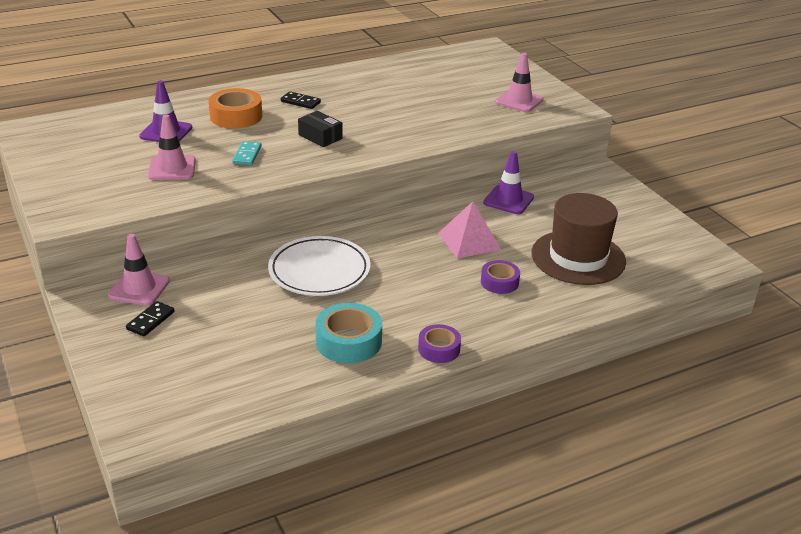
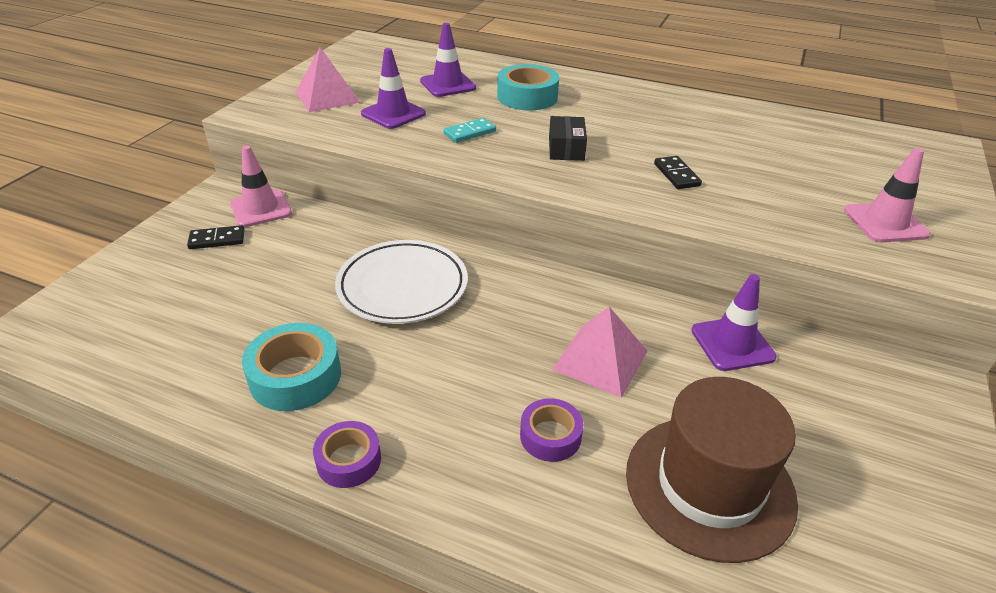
camera: 50 degrees right, 5 degrees up
(97, 180) = (327, 97): none -> pink pyramid
(172, 168) = (393, 114): pink traffic cone -> purple traffic cone
(236, 116) = (527, 97): orange tape -> turquoise tape
(300, 102) = (609, 110): black domino -> black domino (676, 175)

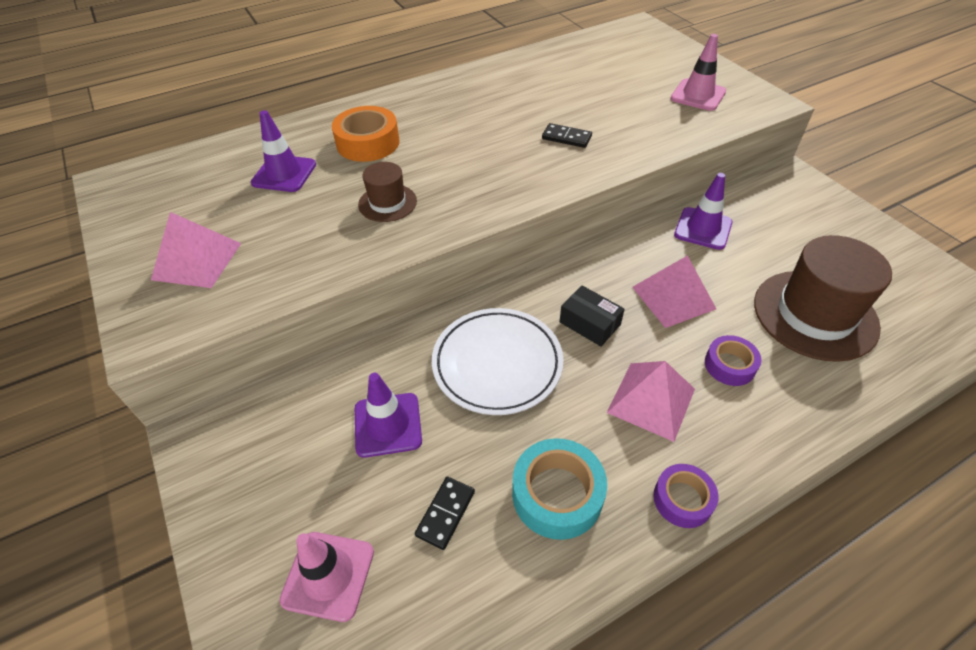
camera: 50 degrees left, 10 degrees up
(217, 239) = (285, 475): black domino -> black domino (445, 513)
(261, 209) = (268, 414): pink traffic cone -> pink traffic cone (328, 575)
(393, 114) = (294, 232): purple traffic cone -> purple traffic cone (388, 425)
(448, 395) = (651, 400): none -> pink pyramid
(470, 133) = (387, 203): turquoise domino -> brown hat
(527, 97) = (368, 143): turquoise tape -> orange tape
(566, 148) = (474, 166): black box -> black box (589, 323)

